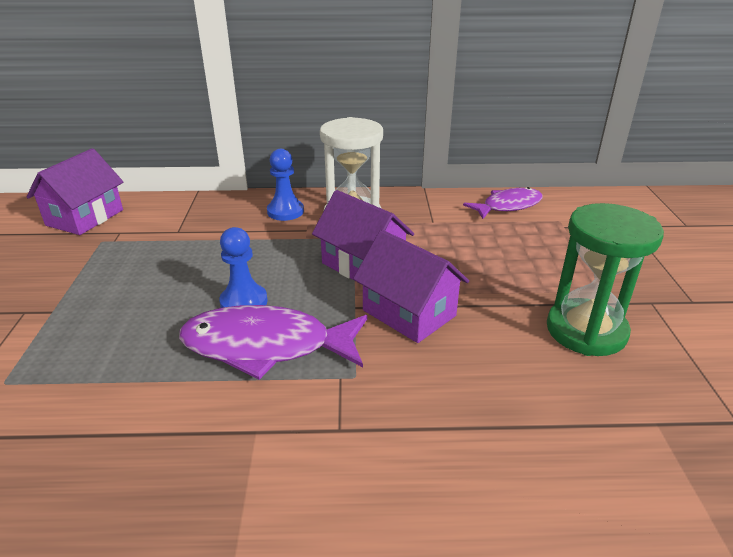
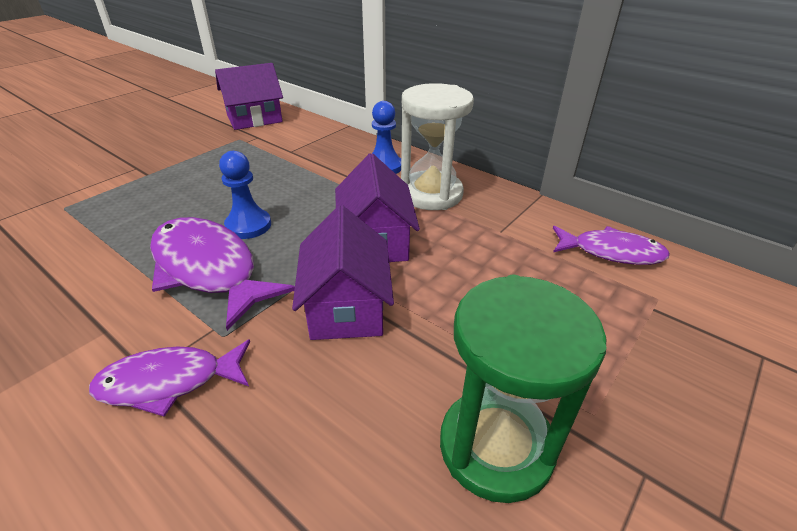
camera: 40 degrees right, 5 degrees up
(366, 423) = (169, 382): none -> purple fish

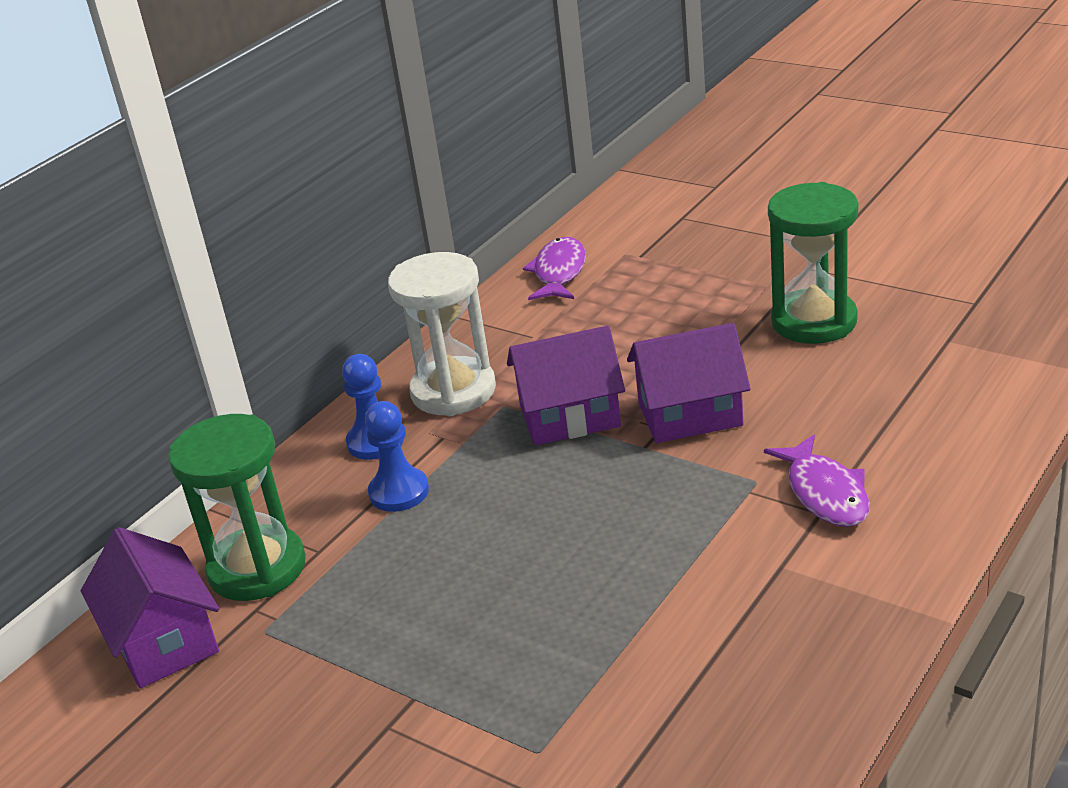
camera: 90 degrees left, 5 degrees down
(209, 269) = (656, 528): purple fish -> none
(248, 225) = (555, 526): blue pawn -> blue pawn (399, 492)
(289, 136) = (257, 568): none -> green hourglass

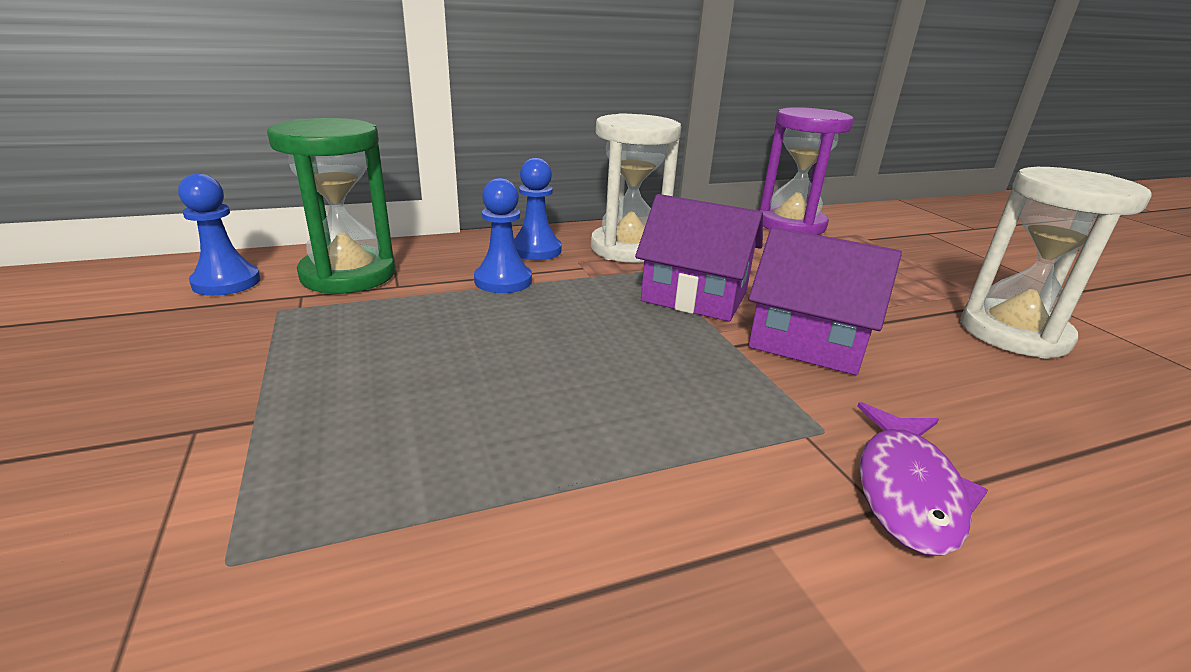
camera: 30 degrees right, 5 degrees down
(164, 641) = (226, 282): purple house -> blue pawn
(559, 272) = (791, 225): purple fish -> purple hourglass
(814, 321) = (1013, 333): green hourglass -> white hourglass

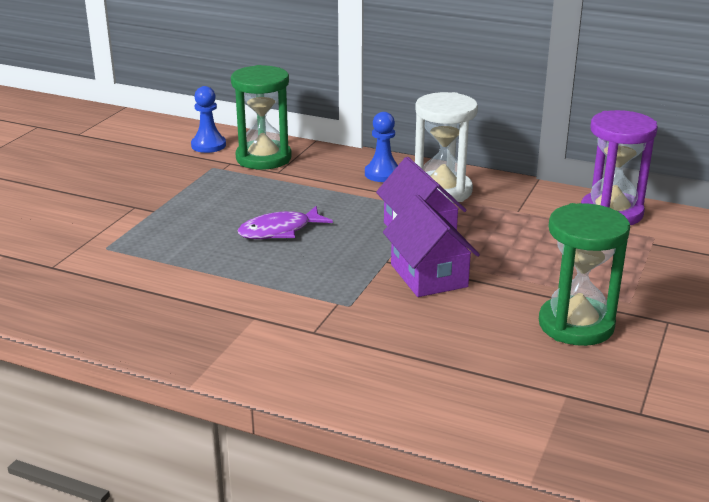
camera: 45 degrees right, 0 degrees up
(503, 281) = (332, 186): blue pawn -> none
(907, 490) = (336, 333): purple fish -> purple fish (279, 231)
(1013, 333) = (576, 325): white hourglass -> green hourglass

